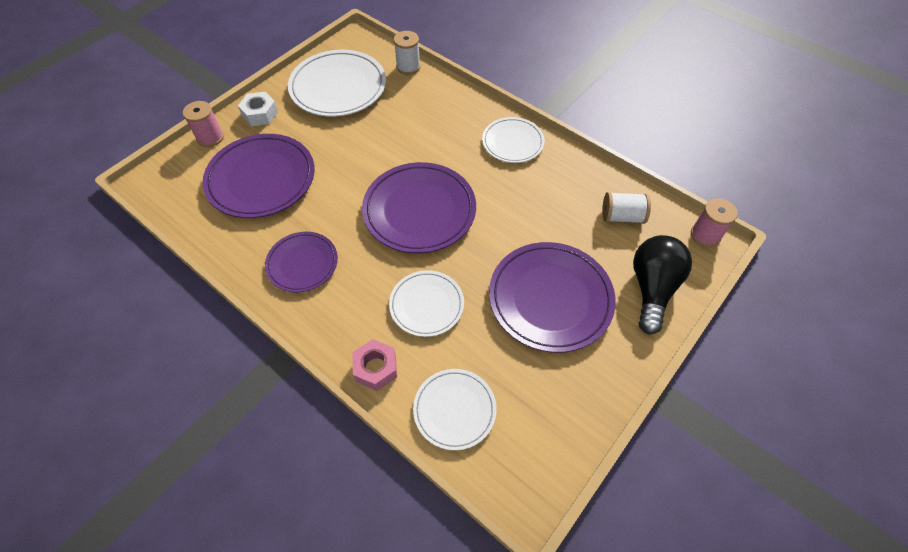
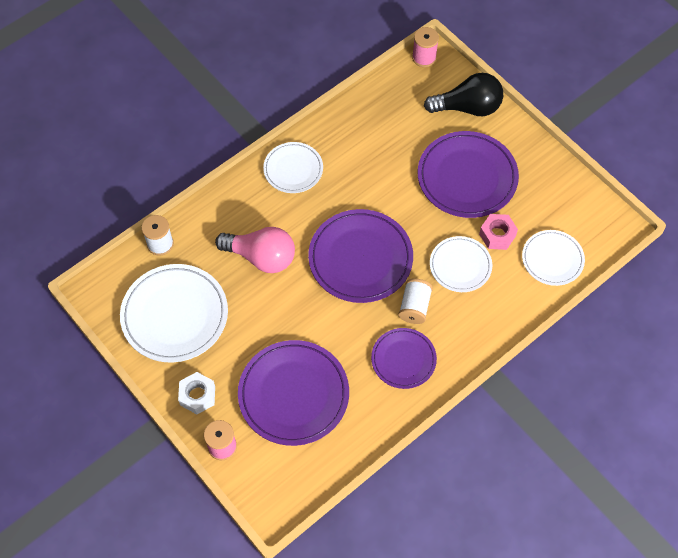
camera: 80 degrees left, 5 degrees up
(376, 368) = (513, 309): pink nut -> pink nut (497, 235)
(407, 134) = (261, 257): none -> pink light bulb
(622, 216) = (395, 107): white spool -> white spool (414, 307)
(652, 288) = (468, 107): black light bulb -> black light bulb turned 150 degrees clockwise

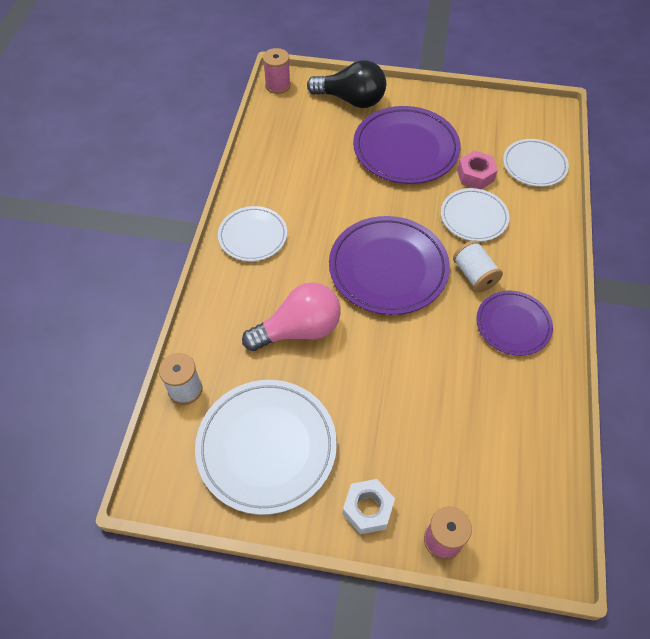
camera: 40 degrees left, 5 degrees down
(293, 394) = (455, 431): purple plate -> none
(468, 107) = (351, 100): black light bulb -> black light bulb turned 60 degrees clockwise

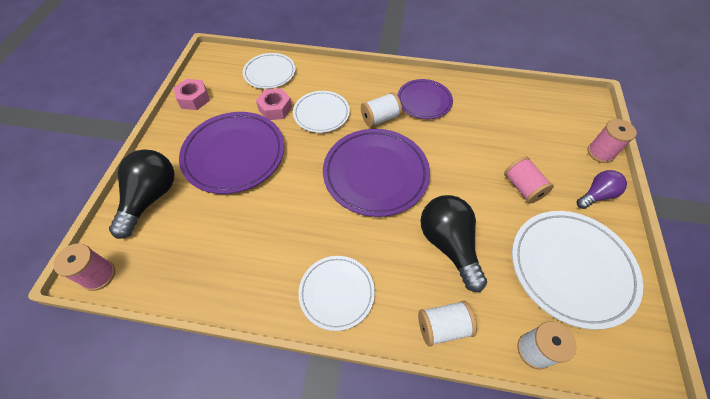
camera: 90 degrees left, 0 degrees up
(215, 316) = (443, 327): none -> white spool
(299, 330) = (448, 245): pink light bulb -> black light bulb
(368, 509) = (596, 195): white nut -> purple light bulb
(376, 419) = (522, 187): none -> pink spool
(479, 107) = (194, 99): none -> pink nut

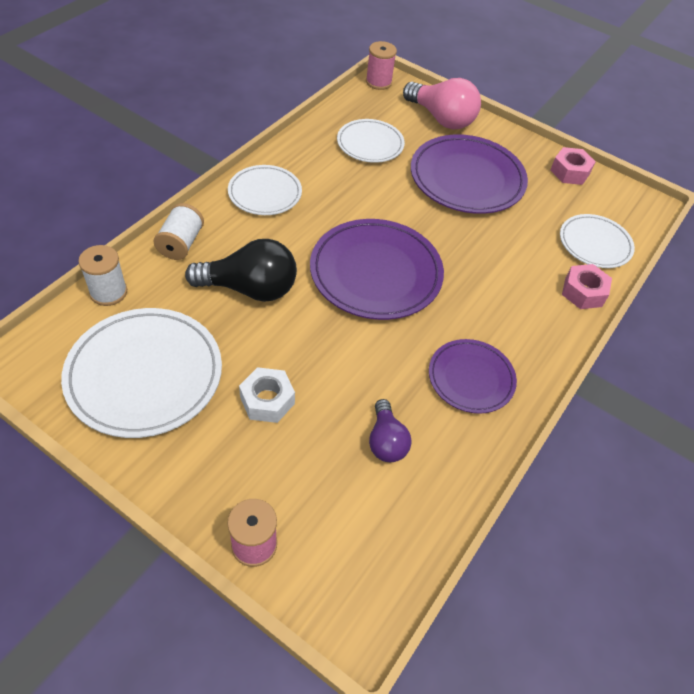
camera: 110 degrees right, 5 degrees down
(151, 198) = (441, 118): black light bulb -> pink light bulb
(275, 109) = (524, 228): pink nut -> pink nut (583, 292)
(321, 113) = (496, 264): white plate -> white plate (370, 144)
(380, 118) = (461, 315): white spool -> none
(522, 187) = (267, 400): pink spool -> white nut
(596, 195) = (200, 477): purple light bulb -> purple light bulb (386, 441)

